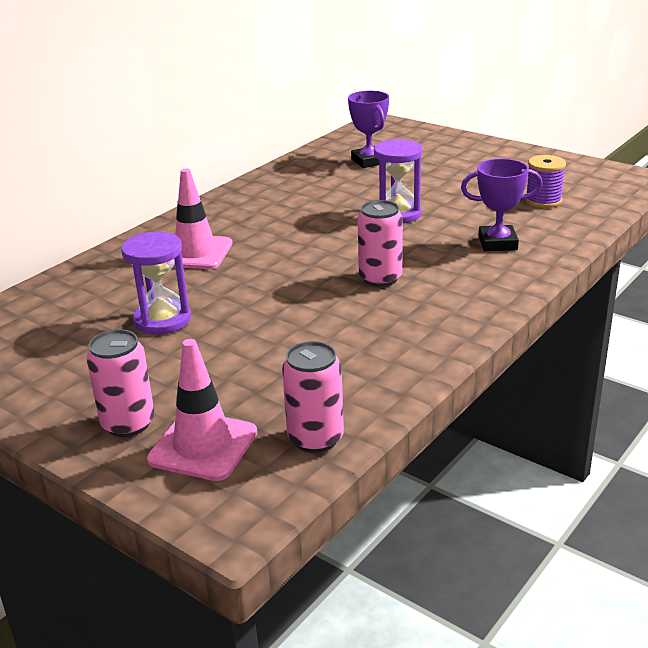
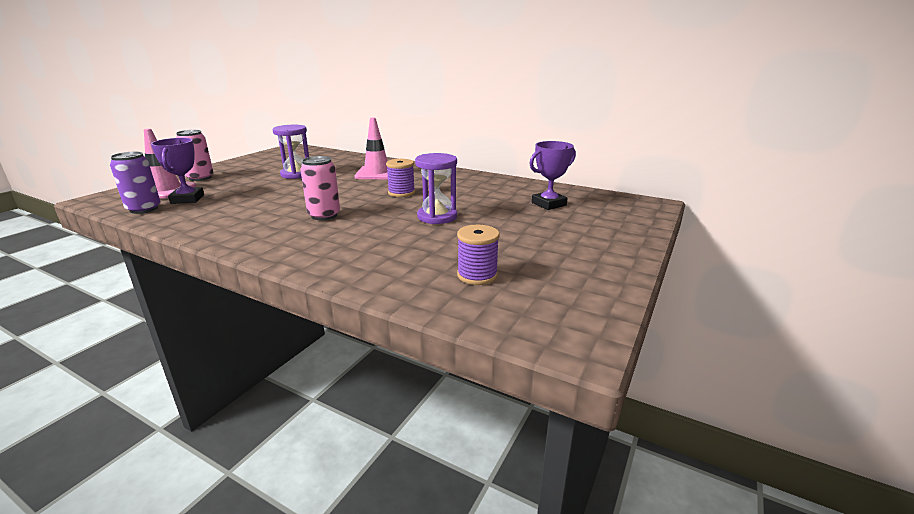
camera: 80 degrees right, 5 degrees down
(302, 234) = (401, 193): none -> purple spool
(315, 438) = (144, 209): pink can -> purple can
(497, 243) = (375, 253): purple trophy -> purple trophy (187, 199)

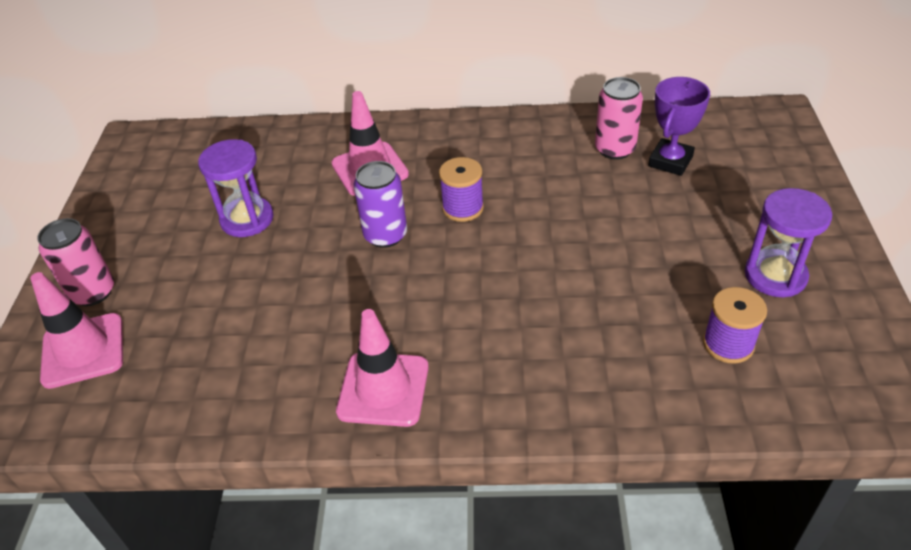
camera: 25 degrees left, 20 degrees up
(144, 209) = (125, 412): purple can -> purple can (385, 235)
(187, 199) = (159, 356): purple trophy -> none
(256, 234) = (383, 389): none -> pink traffic cone
(324, 215) = (421, 307): pink can -> pink can (615, 149)
(437, 217) = (569, 246): purple hourglass -> purple hourglass (775, 275)

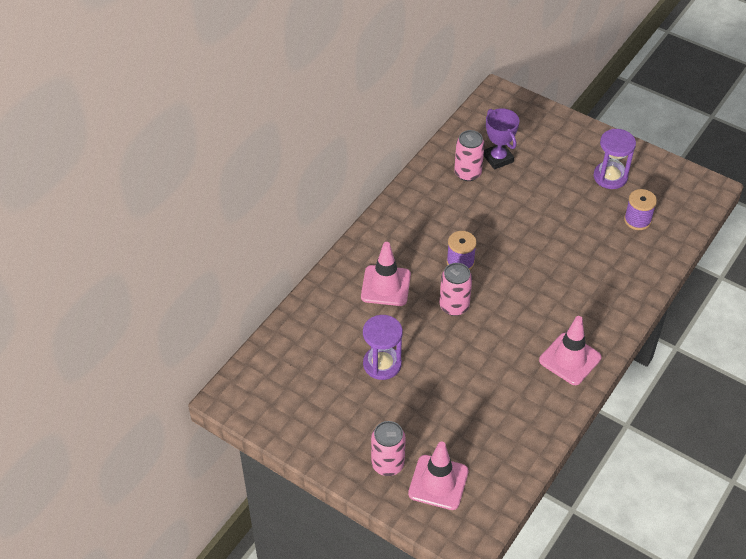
camera: 60 degrees left, 5 degrees up
(385, 235) = (454, 306): purple can -> pink can

